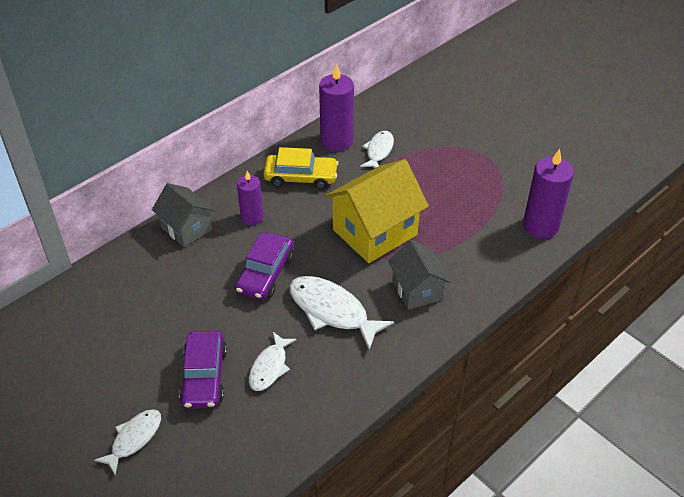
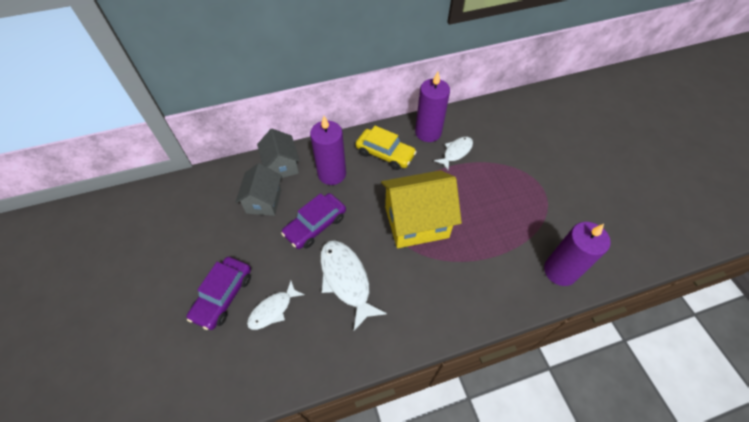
camera: 25 degrees right, 10 degrees up
(134, 439) = (146, 327): white fish -> none
(252, 217) = (332, 174): purple candle -> purple candle, size x1.59
(417, 290) = (423, 289): grey house -> grey house (264, 201)

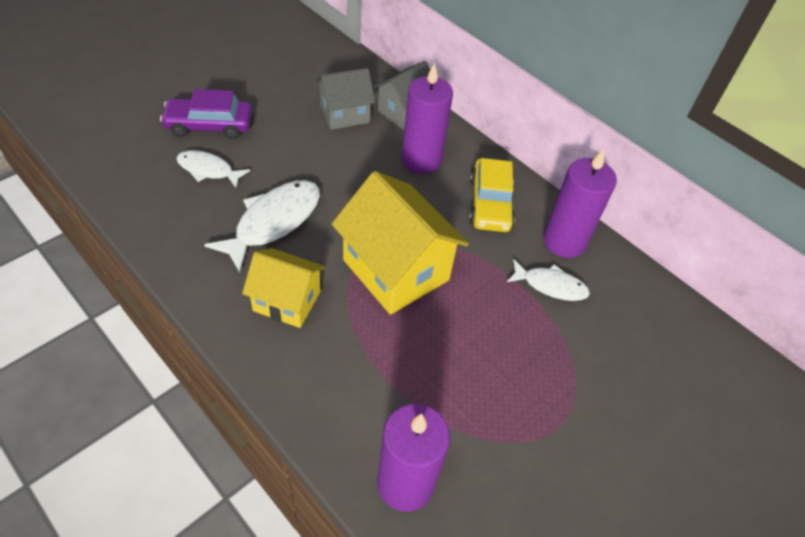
camera: 60 degrees right, 5 degrees down
(315, 225) = (336, 169): purple car -> none
(418, 292) = (287, 301): none -> yellow house

